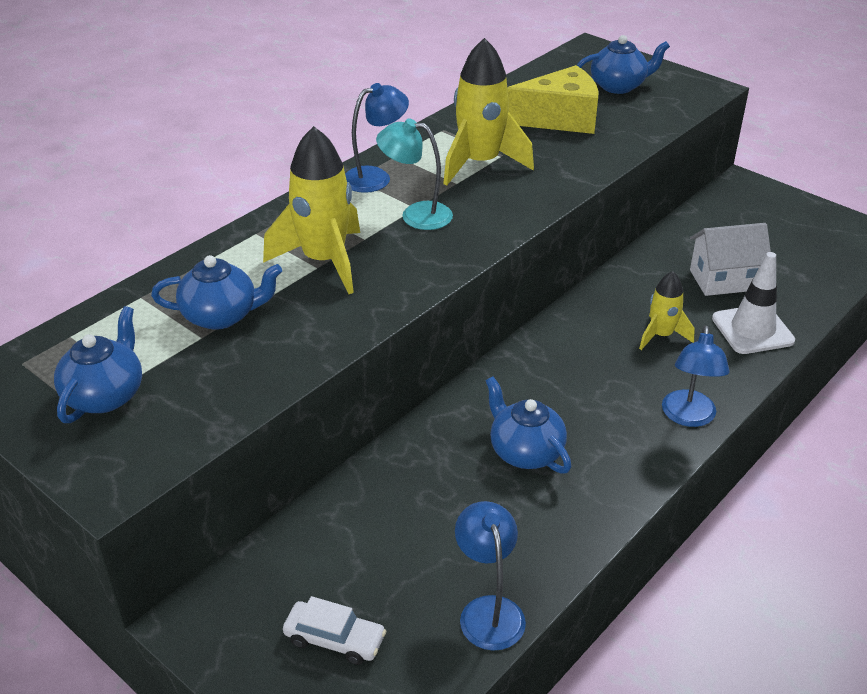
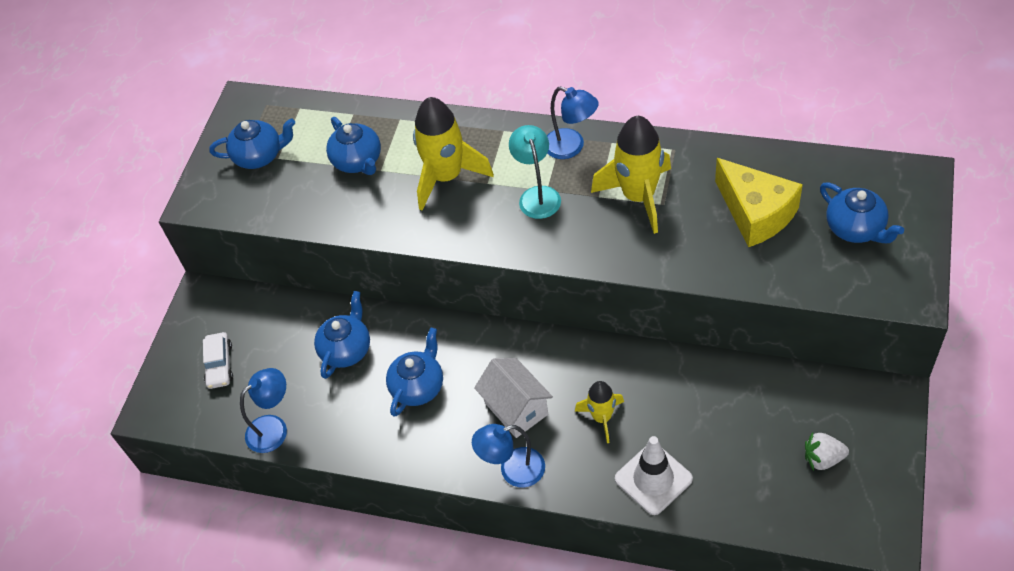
camera: 70 degrees right, 15 degrees up
(420, 496) = (346, 349): none -> blue teapot
(723, 280) = (712, 435): white house -> white house (516, 408)
(783, 235) = (823, 458): none -> white strawberry

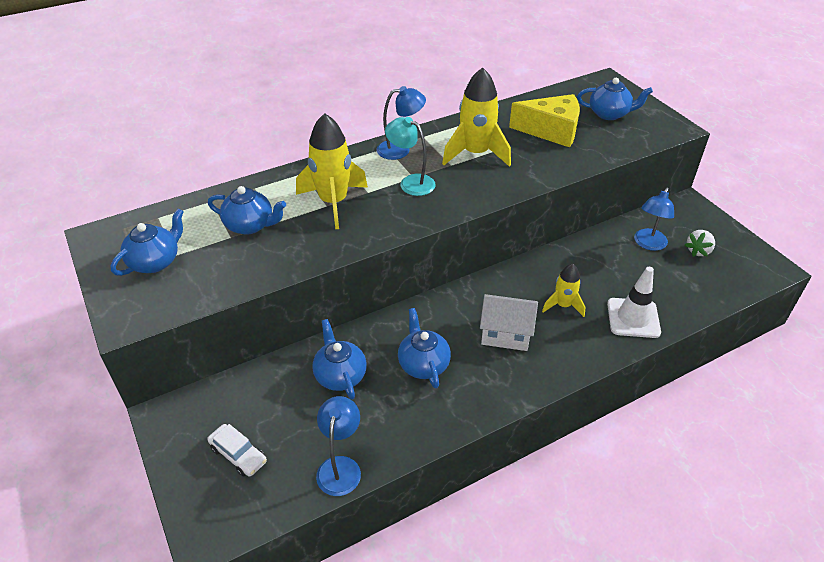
camera: 50 degrees left, 10 degrees down
(513, 470) = (549, 371): blue lamp -> blue lamp (648, 244)

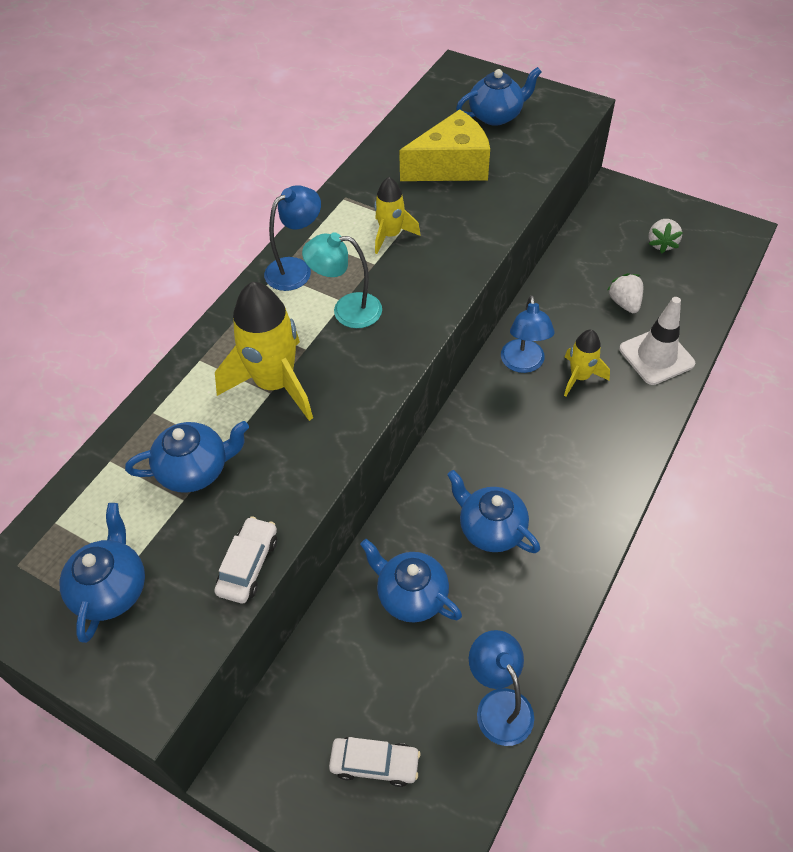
camera: 30 degrees left, 10 degrees up
(234, 285) = (248, 565): none -> white car
(475, 154) = (390, 235): yellow rocket -> yellow rocket, size x0.57
(505, 334) = (548, 444): white house -> none
(636, 275) = (624, 303): none -> white strawberry
(648, 244) = (609, 259): blue lamp -> blue lamp (523, 364)

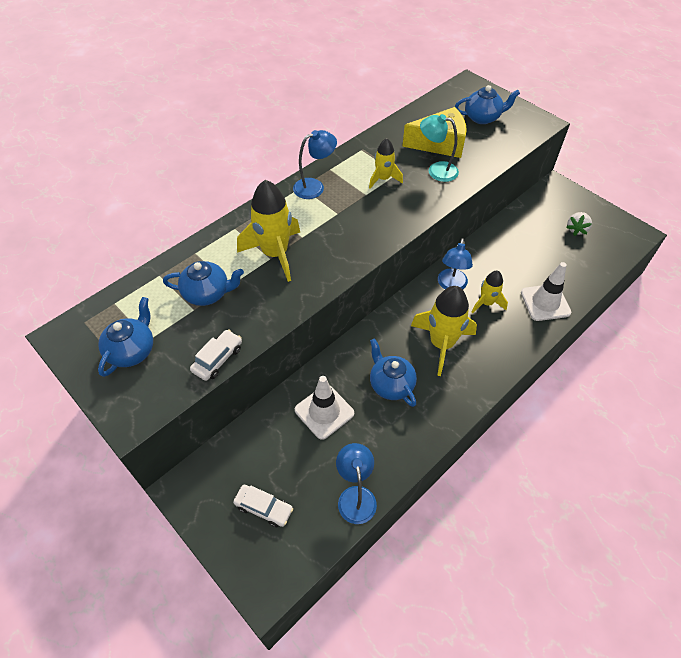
camera: 15 degrees right, 0 degrees up
(347, 310) = (337, 219): turquoise lamp -> turquoise lamp (436, 170)
(411, 595) = (324, 411): blue teapot -> white traffic cone
(540, 451) = (441, 344): none -> yellow rocket
(624, 303) = (535, 262): white strawberry -> none

